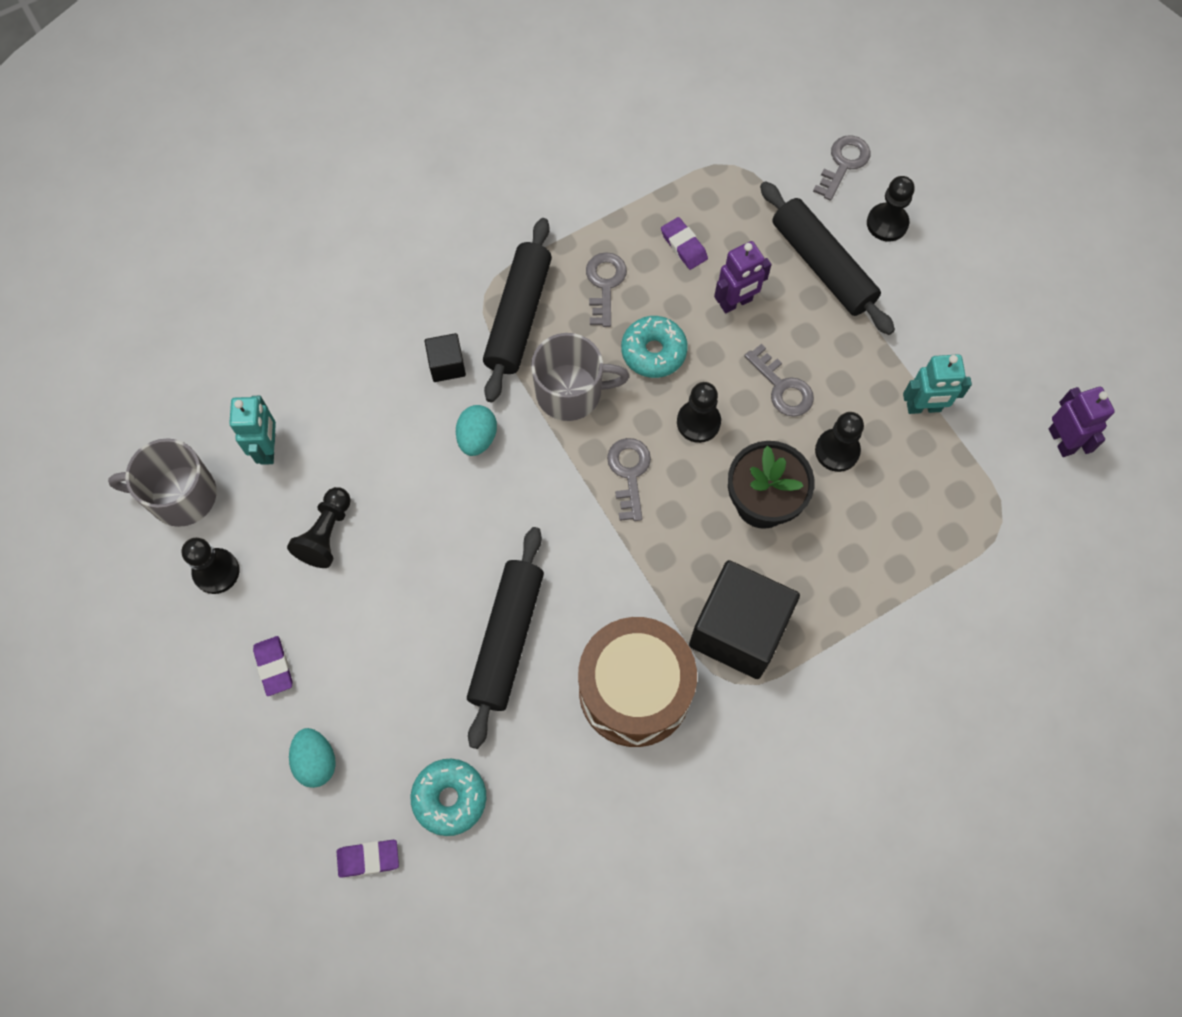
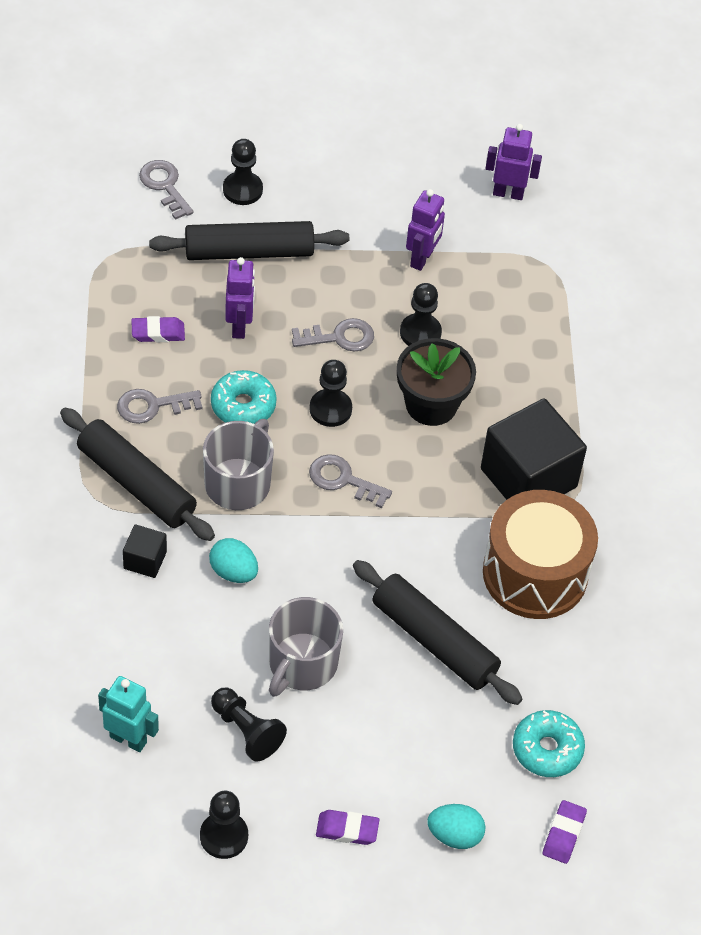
camera: 65 degrees left, 15 degrees down
(180, 495) = (125, 833): grey mug -> grey mug (301, 664)
(605, 284) = (152, 406): grey key -> grey key turned 45 degrees counterclockwise
(923, 408) = (422, 259): turquoise robot -> purple robot

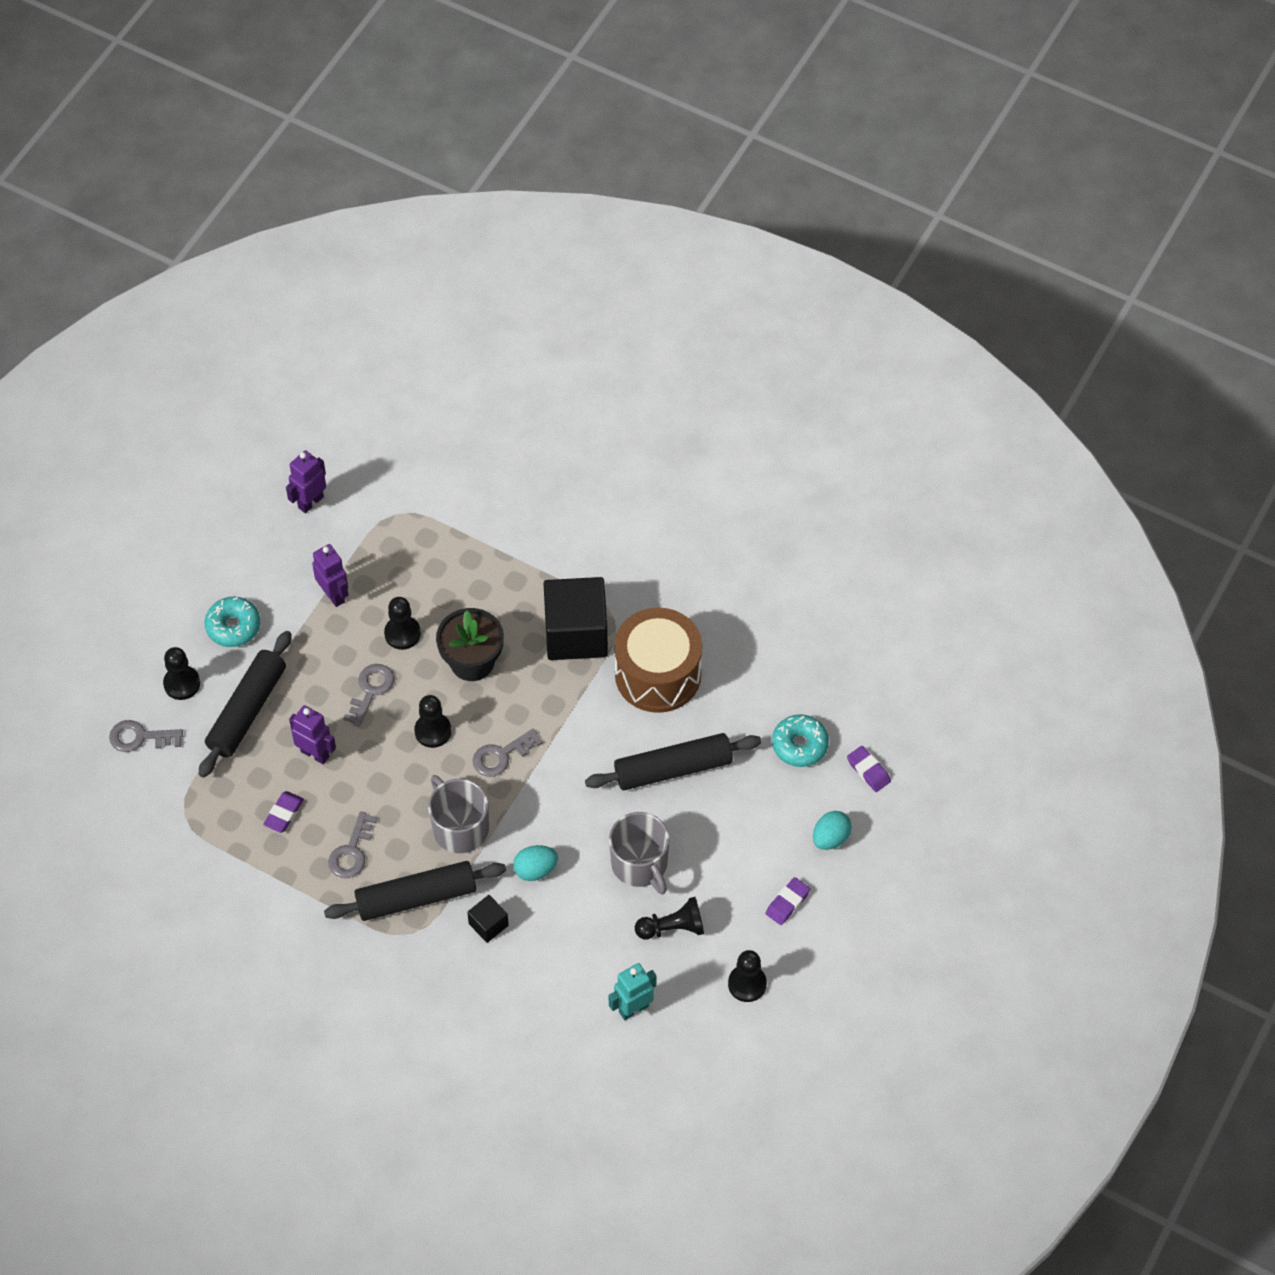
camera: 55 degrees left, 5 degrees up
(243, 405) = (391, 789): turquoise donut -> turquoise donut (233, 626)

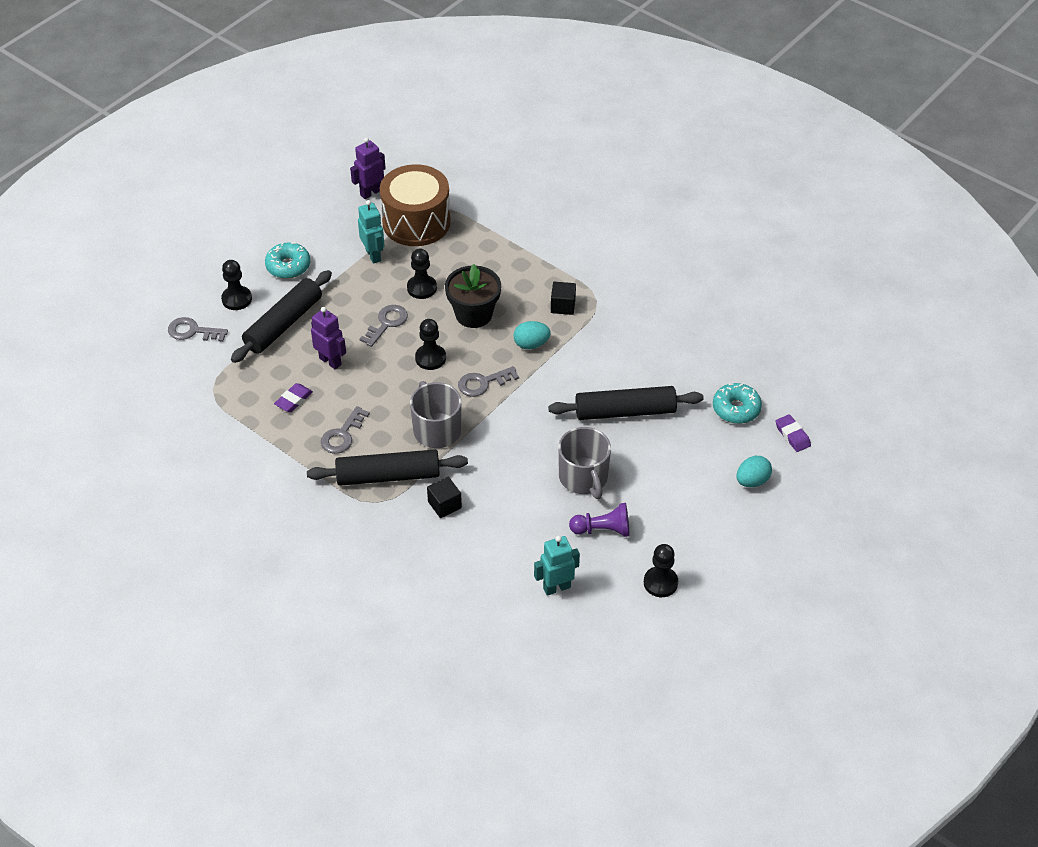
camera: 10 degrees right, 10 degrees down
(334, 595) = (373, 255): purple robot -> turquoise robot
(535, 870) = (493, 469): turquoise egg -> turquoise egg (531, 344)
(576, 633) = (563, 306): black cube -> black cube, size x0.46
(658, 674) = (625, 343): brown drum -> brown drum (416, 222)
(673, 928) = (603, 530): black pawn -> purple pawn
(787, 903) = (706, 525): purple eraser -> none

